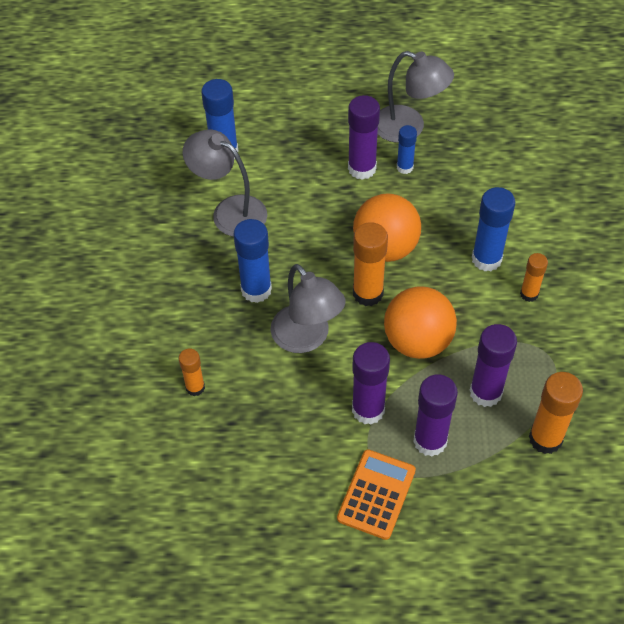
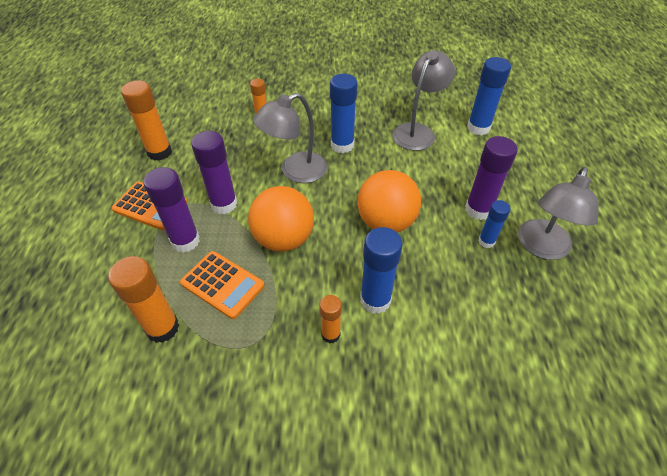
camera: 90 degrees right, 5 degrees down
(368, 293) = (336, 208): orange glue stick -> orange glue stick (159, 152)
(485, 392) = (222, 284): purple glue stick -> orange calculator

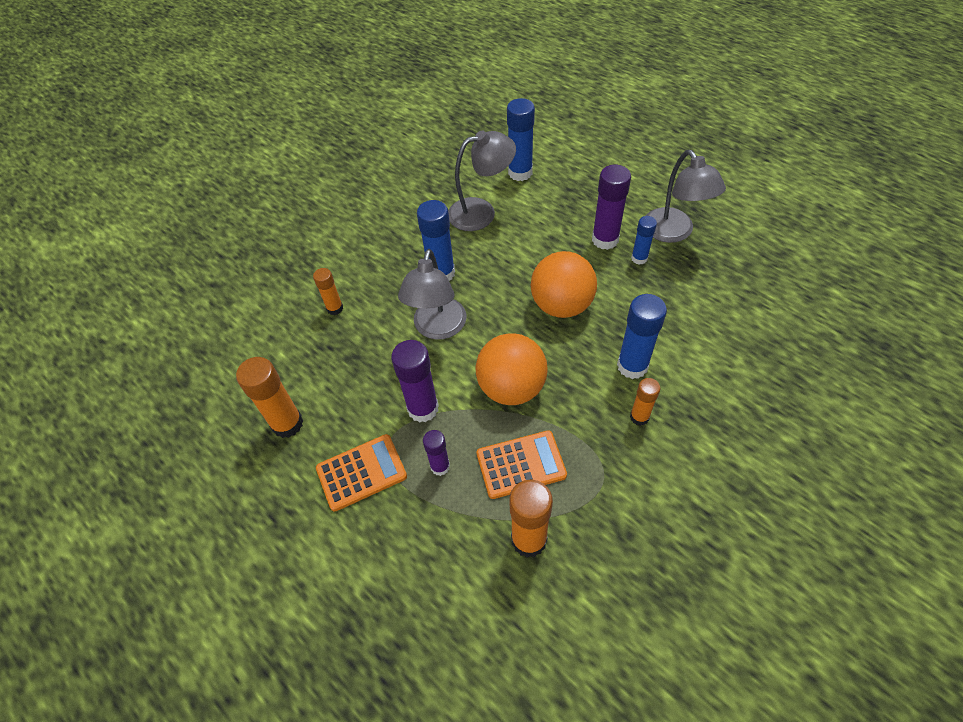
camera: 45 degrees left, 5 degrees up
(185, 241) = (440, 466): purple glue stick -> purple glue stick, size x0.59
(417, 131) = (481, 212): grey lamp -> grey lamp turned 90 degrees clockwise

